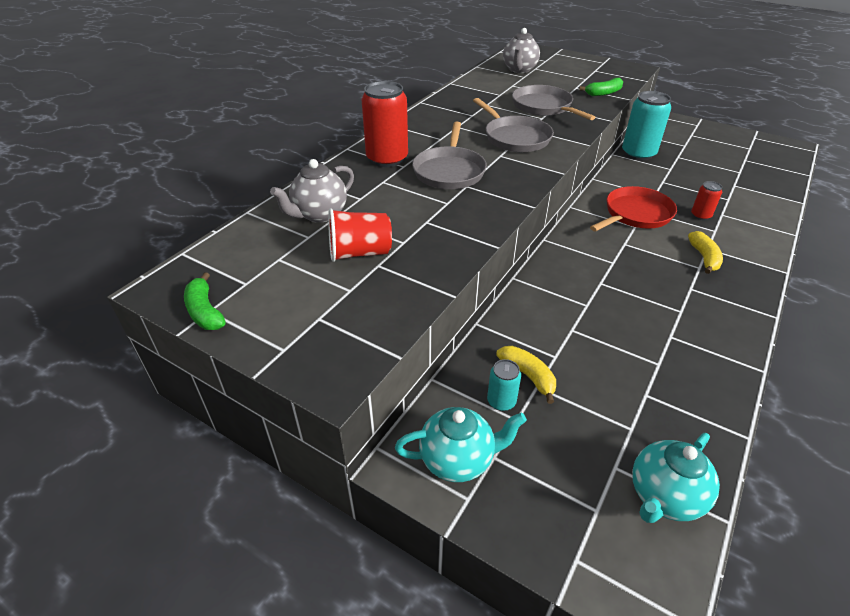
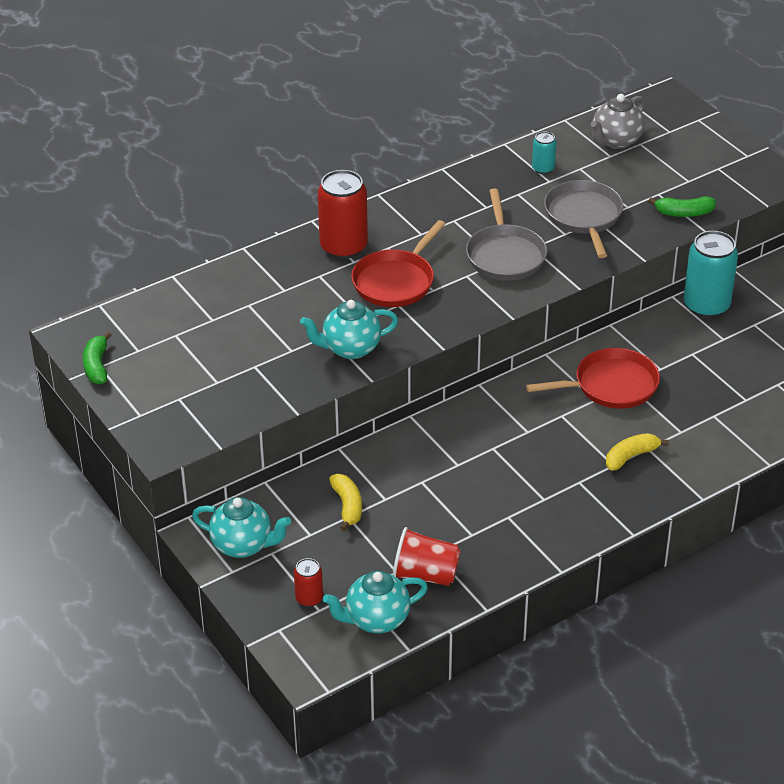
camera: 25 degrees right, 0 degrees up
(319, 214) = (235, 298): grey teapot -> none
(360, 253) = (247, 350): red cup -> red cup (425, 574)
(449, 171) = (395, 281): grey pan -> red pan
(455, 227) = (350, 349): none -> turquoise teapot
(501, 401) = (309, 517): turquoise can -> turquoise can (543, 168)
(700, 215) = (686, 409): red can -> red can (309, 598)
(704, 258) = (631, 456): yellow banana -> yellow banana turned 150 degrees counterclockwise

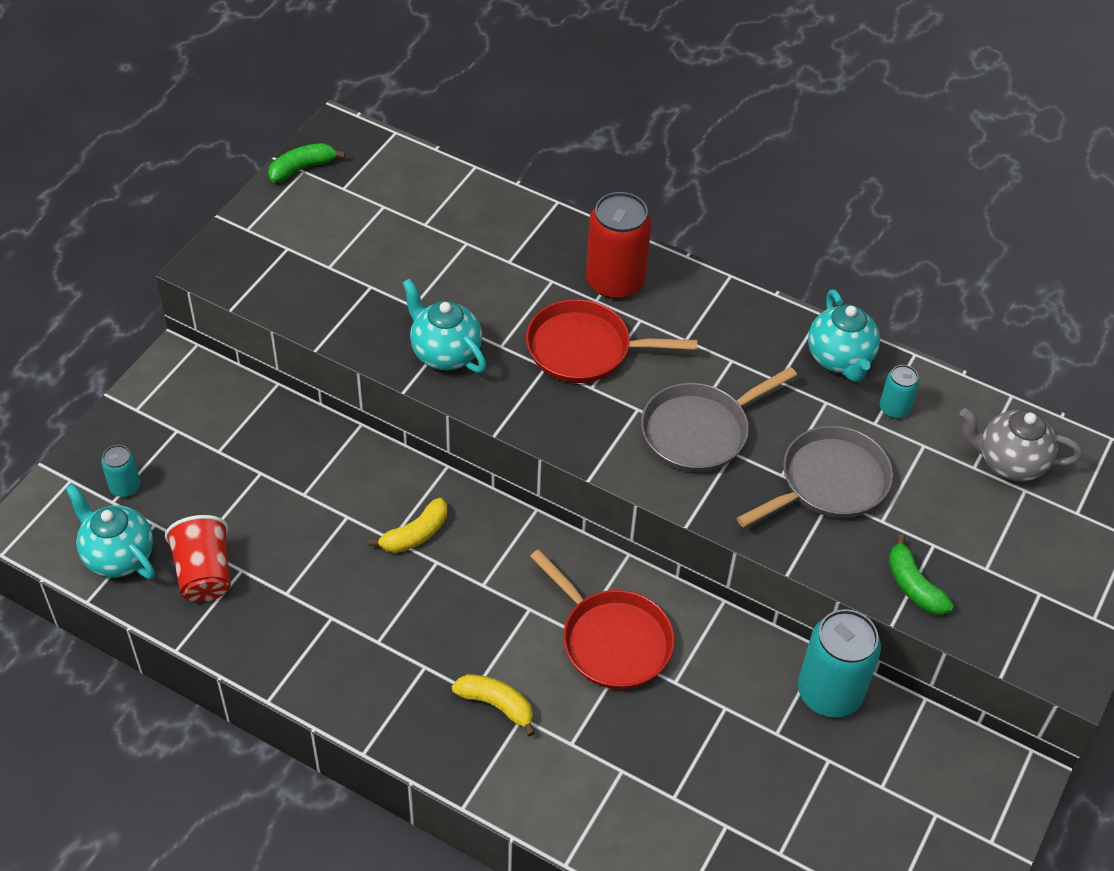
camera: 60 degrees right, 10 degrees up
(243, 545) = (176, 403): turquoise teapot -> turquoise teapot (840, 359)
(309, 598) = (125, 487): red can -> turquoise can
(347, 506) = (276, 466): yellow banana -> yellow banana (415, 534)

